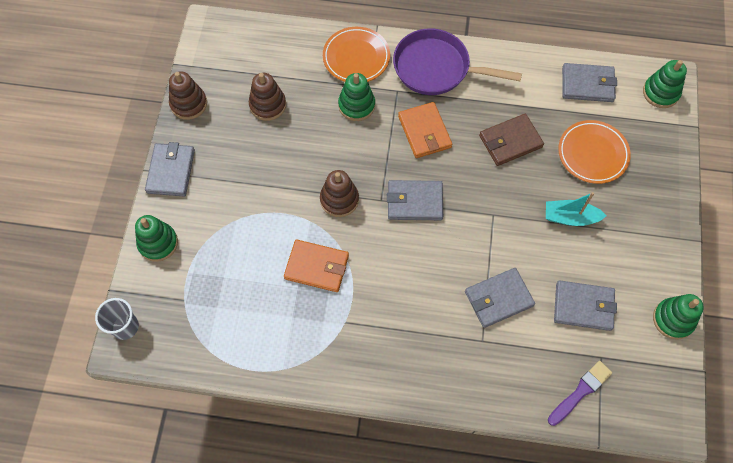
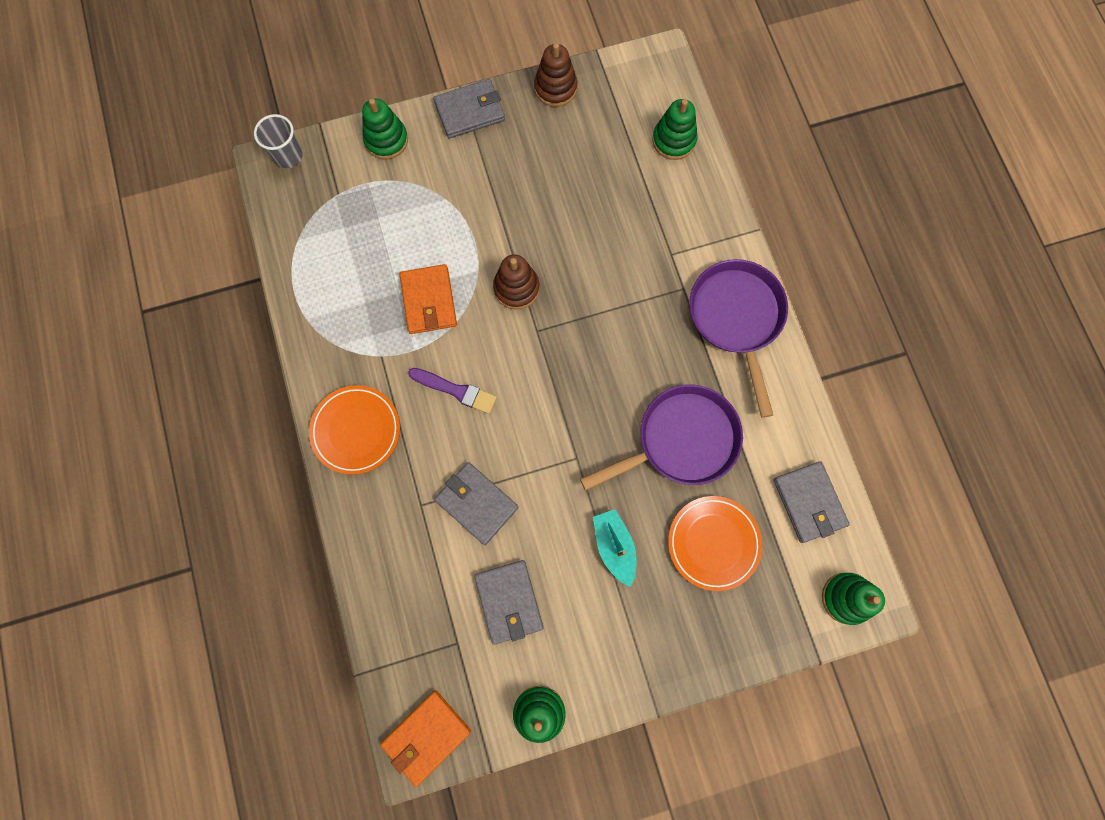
camera: 65 degrees right, 10 degrees up
(268, 105) = (594, 164): brown stacking toy -> none
(356, 57) = (703, 226): orange plate -> orange plate (356, 430)
(356, 105) = (641, 254): green stacking toy -> green stacking toy (673, 140)
(414, 202) = (551, 367): grey wallet -> none
(424, 132) = (644, 340): orange wallet -> orange wallet (426, 736)
(510, 141) = (681, 440): brown wallet -> purple pan
(580, 392) = (407, 634): purple brush -> purple brush (456, 390)

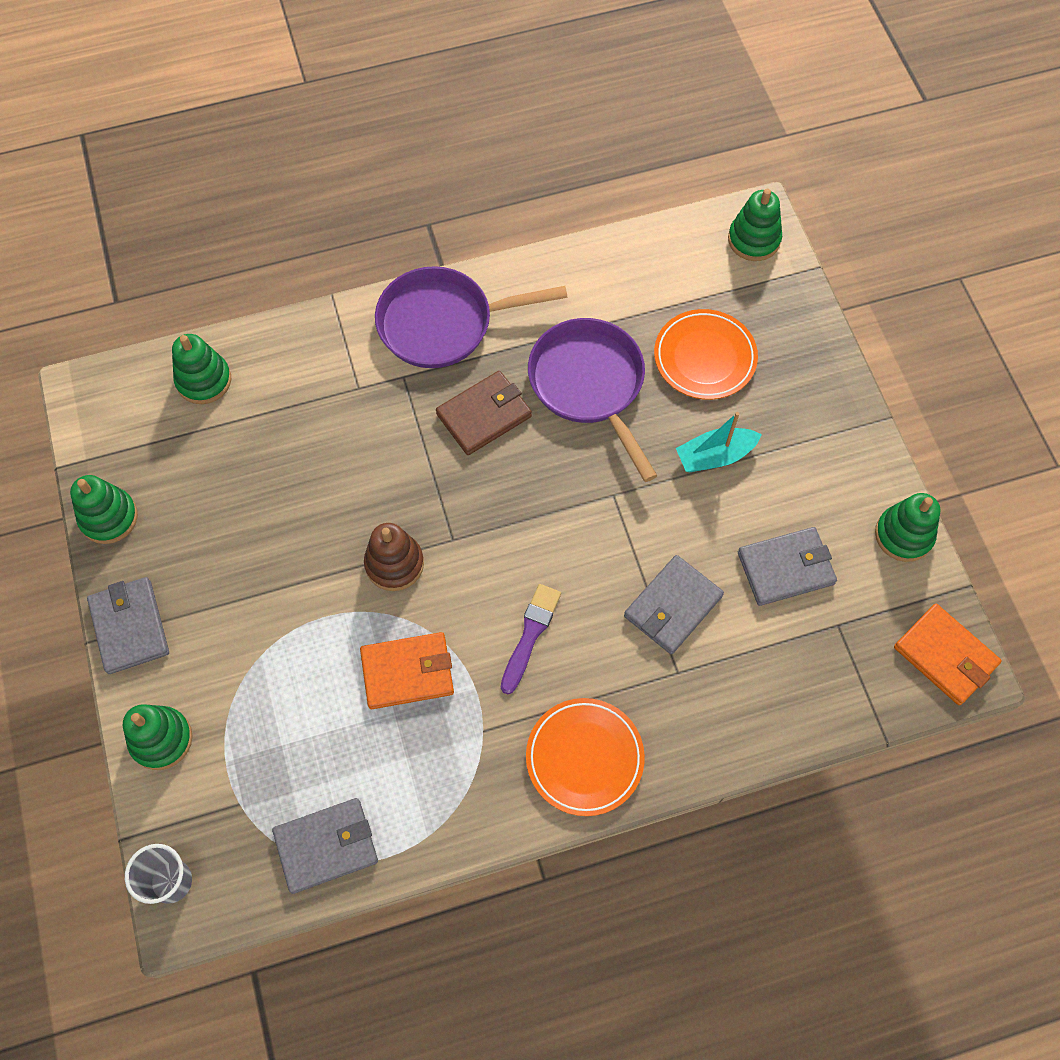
camera: 90 degrees left, 10 degrees down
(555, 88) = (109, 517): brown stacking toy -> green stacking toy
(649, 353) = (484, 415): none -> brown wallet
(809, 502) = (655, 266): grey wallet -> grey wallet (326, 846)

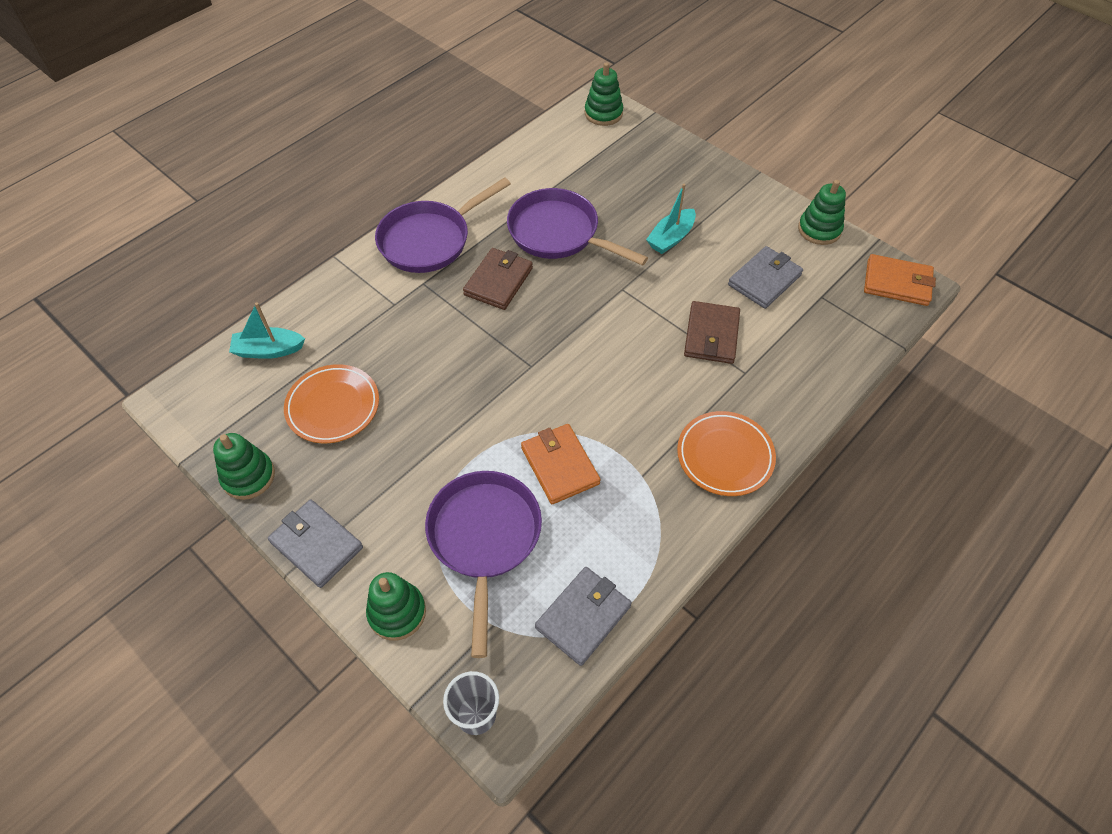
camera: 30 degrees left, 10 degrees down
(204, 380) = (269, 350): green stacking toy -> turquoise boat
(285, 710) = (484, 538): none -> purple pan
(394, 564) = (499, 401): brown stacking toy -> none
(408, 672) = (560, 465): orange wallet -> orange wallet turned 75 degrees counterclockwise
(530, 634) = (629, 398): purple brush -> none
(672, 606) = (711, 335): grey wallet -> brown wallet
(704, 357) = (622, 187): orange plate -> orange plate (333, 406)

